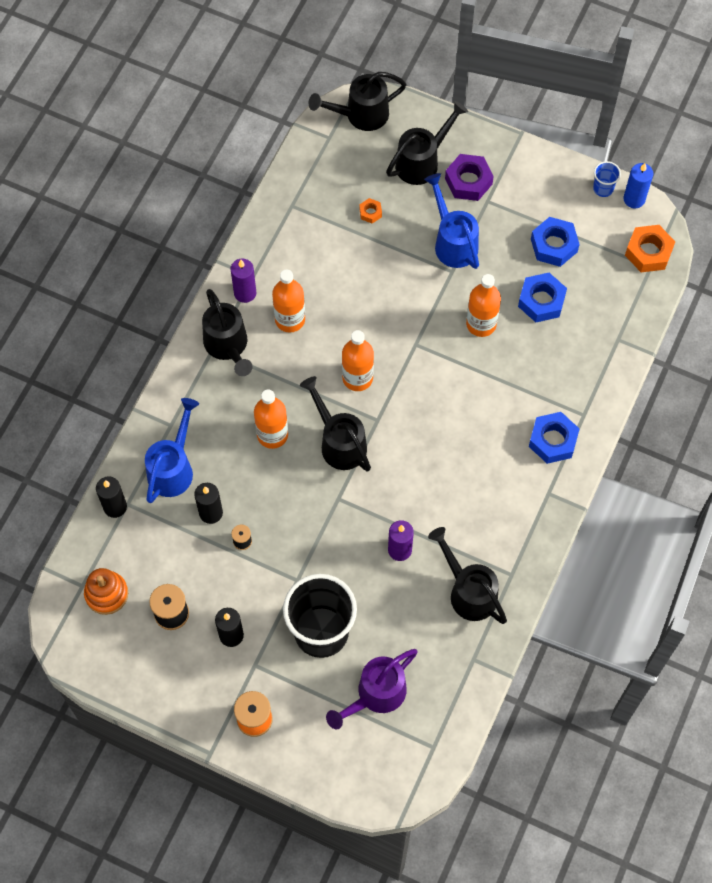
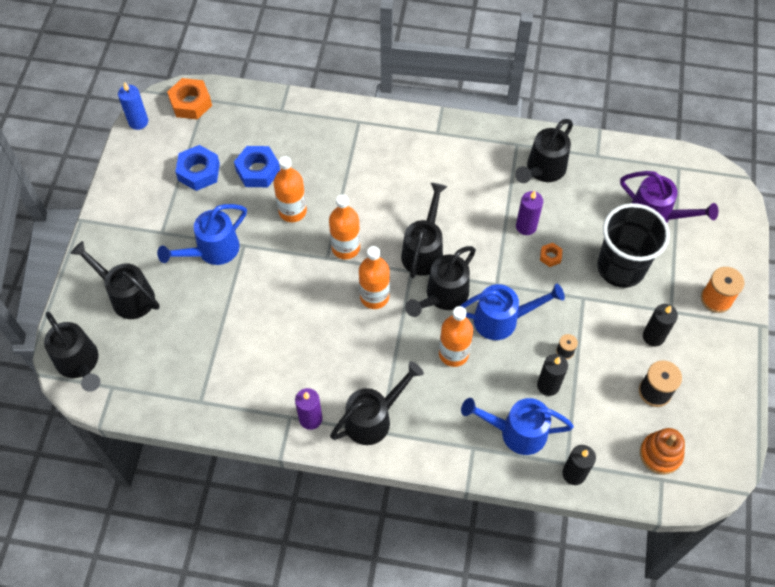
camera: 105 degrees left, 5 degrees down
(290, 319) = (329, 370): orange bottle -> orange bottle (345, 248)
(295, 492) = (502, 320): none -> blue watering can
(370, 212) = (194, 327): orange nut -> orange nut (550, 256)
(398, 438) = (424, 250): none -> black watering can
(468, 181) = (143, 252): purple nut -> none
(553, 440) = (389, 138): blue nut -> none
(603, 188) = (131, 146): blue cup -> none

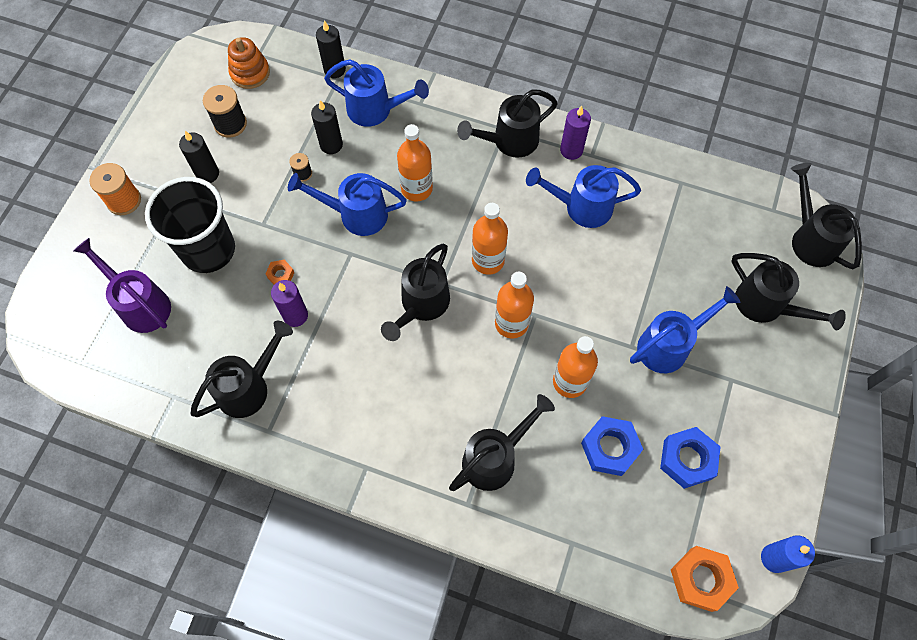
camera: 170 degrees left, 5 degrees up
(295, 360) = (581, 207): none -> blue watering can
(443, 296) = (413, 249): black watering can -> black watering can (495, 458)

